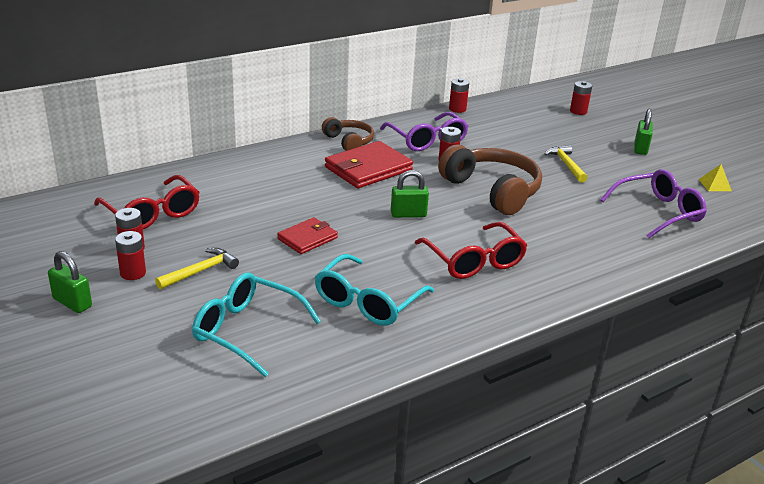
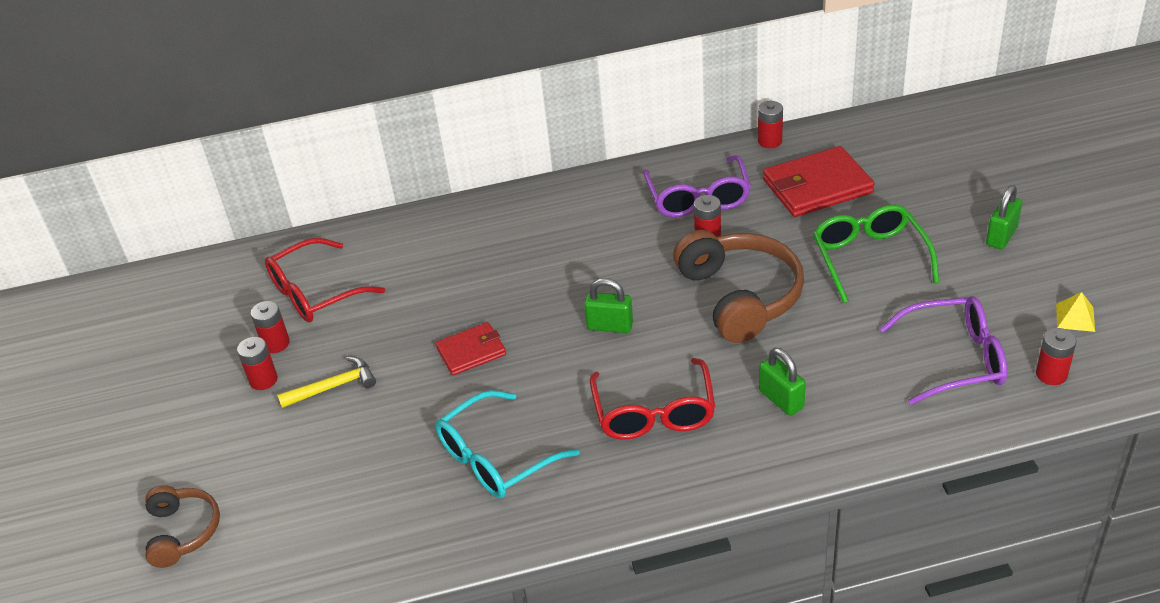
camera: 25 degrees right, 10 degrees up
(72, 303) = (190, 413): green padlock -> green padlock (781, 399)
(152, 213) = (316, 292): red glasses -> red glasses turned 75 degrees clockwise
(247, 331) = (348, 480): turquoise glasses -> none
(349, 142) = (594, 193): brown headphones -> brown headphones (183, 532)
(368, 169) = (596, 243): red wallet -> red wallet (817, 186)
(566, 165) = (870, 259): yellow hammer -> green glasses
(578, 111) = (947, 156): red battery -> red battery (1051, 374)

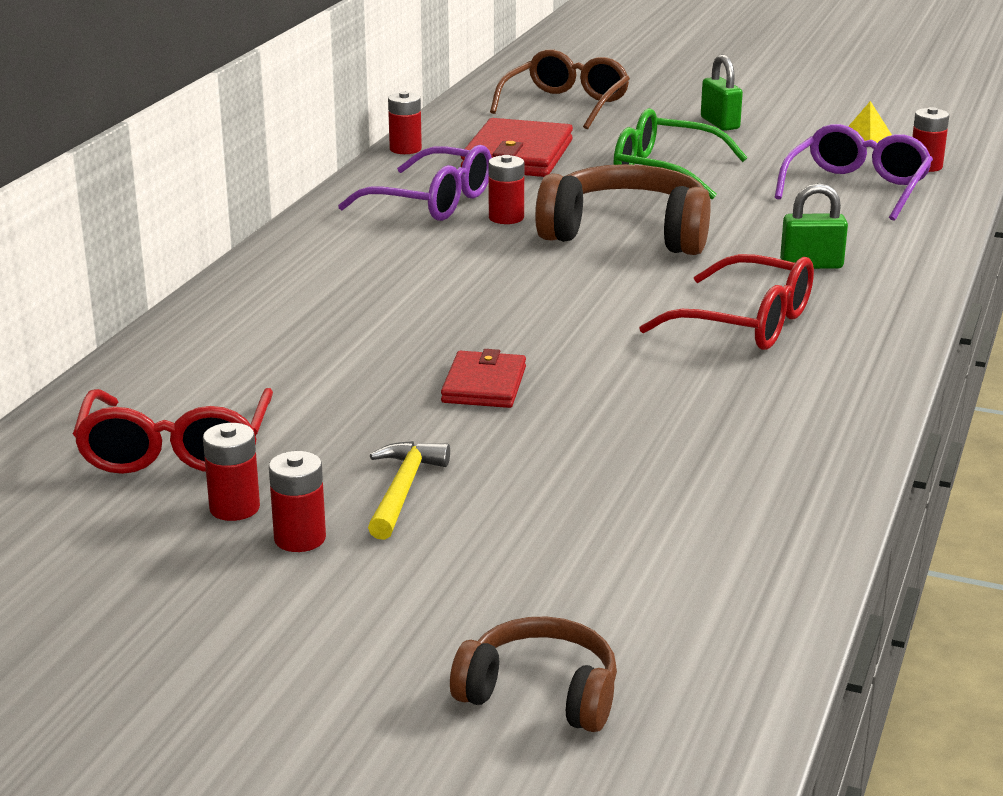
camera: 60 degrees left, 15 degrees down
(497, 457) = (701, 424): turquoise glasses -> none
(610, 326) = (569, 302): green padlock -> none
(938, 155) = (565, 105): none -> brown glasses

